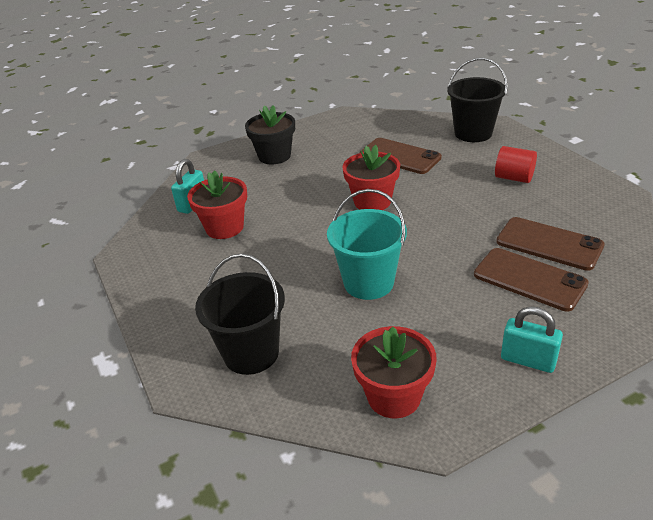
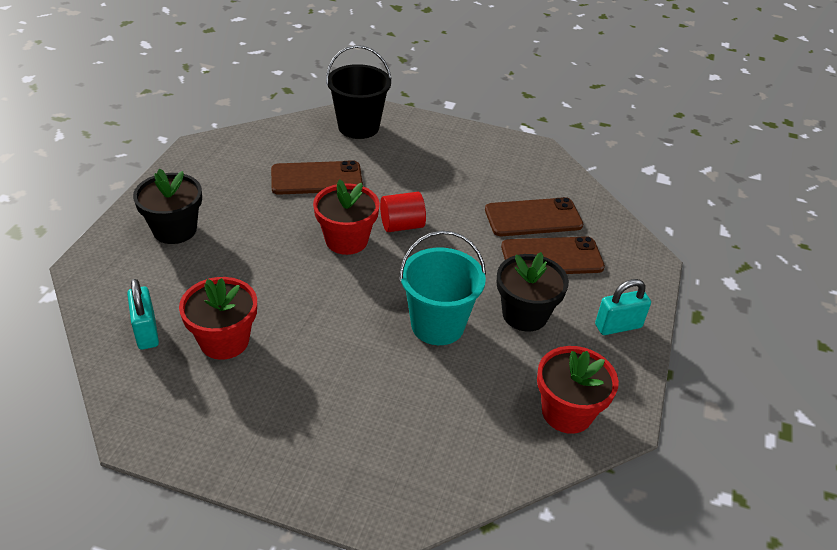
camera: 50 degrees left, 5 degrees up
(251, 353) = (416, 451): black bucket -> none
(449, 309) = (525, 314): none -> black flower pot
(514, 178) = (443, 163): red cylinder -> red cylinder (402, 225)

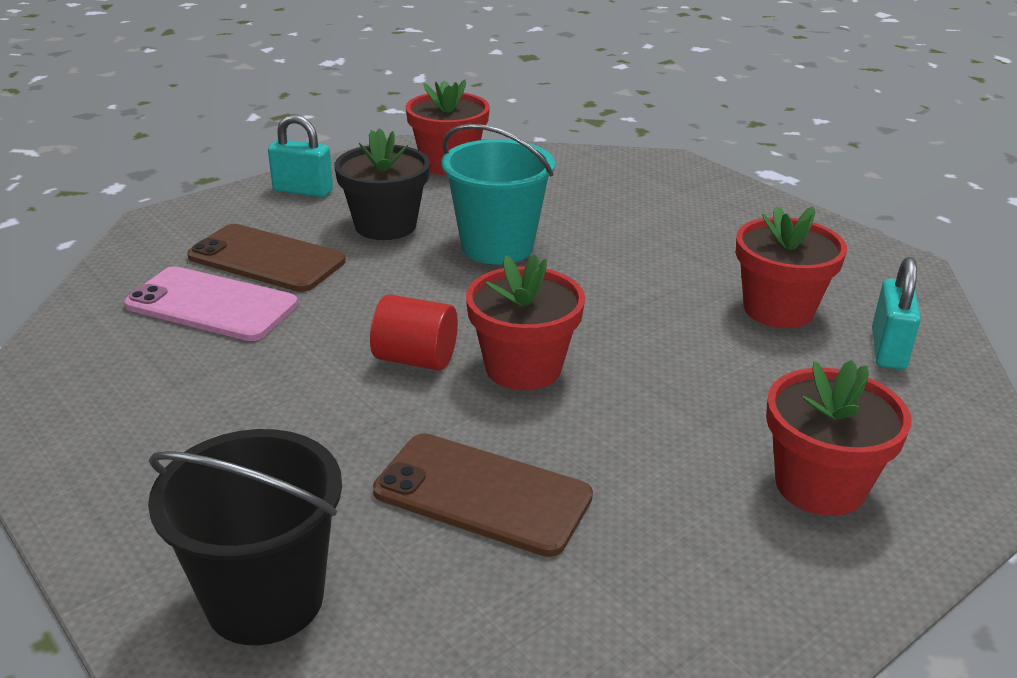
camera: 145 degrees left, 10 degrees down
(175, 230) = (820, 485): black flower pot -> red flower pot
(533, 218) = (212, 305): brown phone -> pink phone

